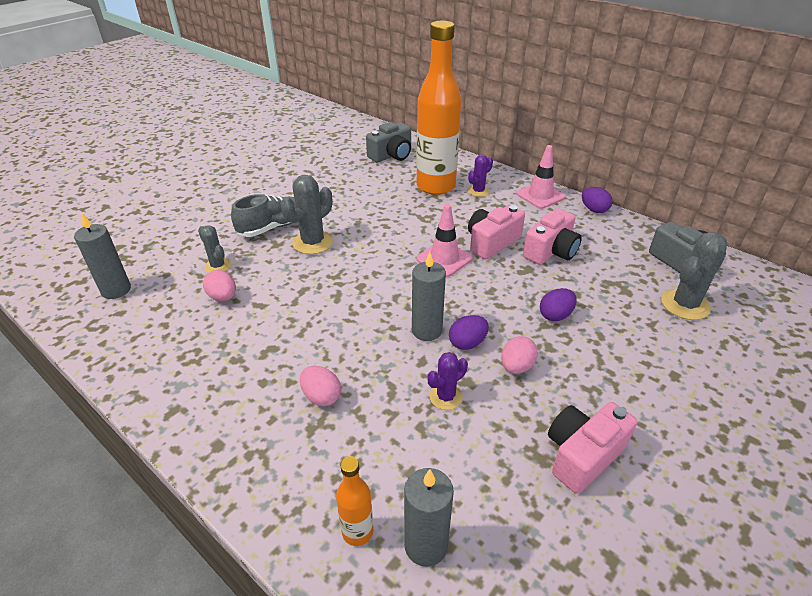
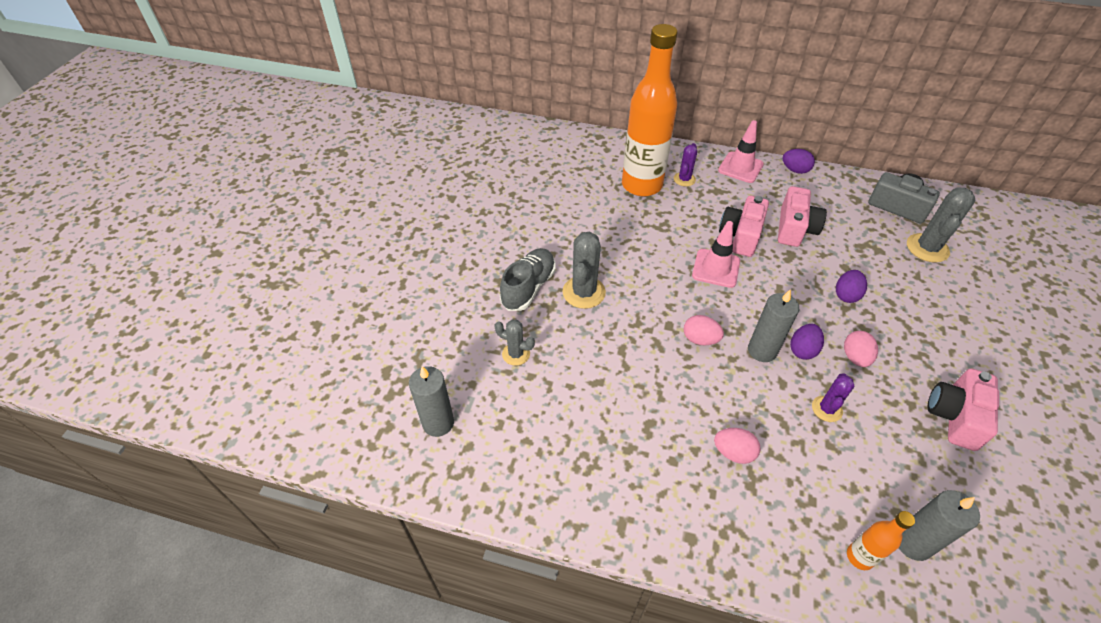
camera: 25 degrees left, 10 degrees up
(223, 297) = (555, 387): pink egg -> pink egg (700, 339)
(391, 155) = (568, 158): grey camera -> none

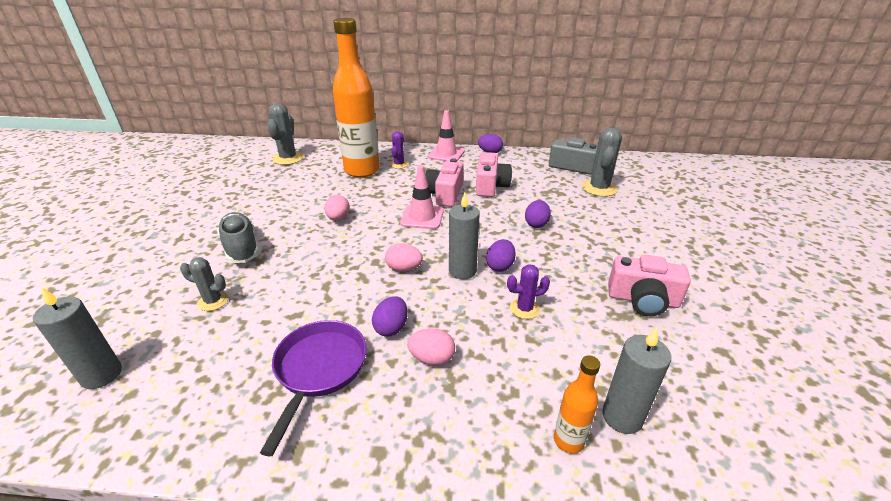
camera: 10 degrees left, 15 degrees down
(528, 287) = (241, 247): grey shoe -> grey shoe turned 45 degrees counterclockwise
(584, 292) = (296, 246): grey cactus -> grey cactus (288, 158)
(628, 448) = (319, 370): none -> purple pan
(692, 411) = (391, 328): none -> purple egg
(827, 409) = (524, 309): purple cactus -> purple cactus turned 60 degrees clockwise
(855, 357) = (547, 266): pink egg -> pink egg (338, 218)
(955, 416) = (643, 300): pink camera -> pink camera turned 90 degrees counterclockwise

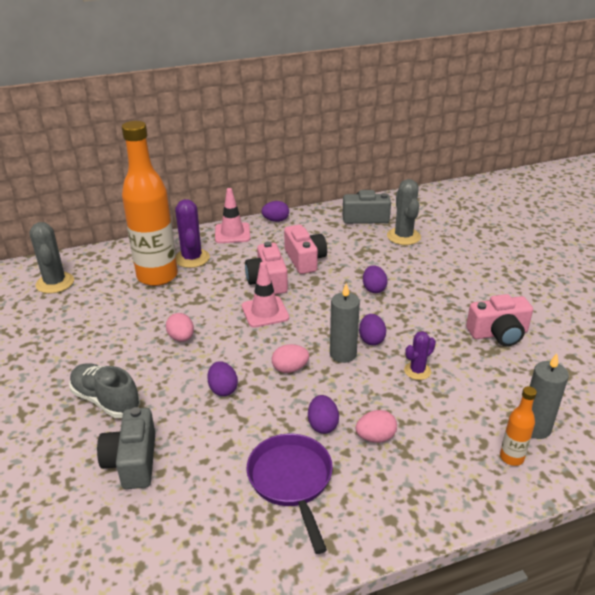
camera: 25 degrees left, 0 degrees up
(101, 375) = (92, 564): grey candle -> none
(213, 301) = (132, 461): grey cactus -> grey camera
(334, 267) = (223, 389): none -> purple egg
(399, 164) = (192, 258): purple cactus -> purple cactus, size x1.66

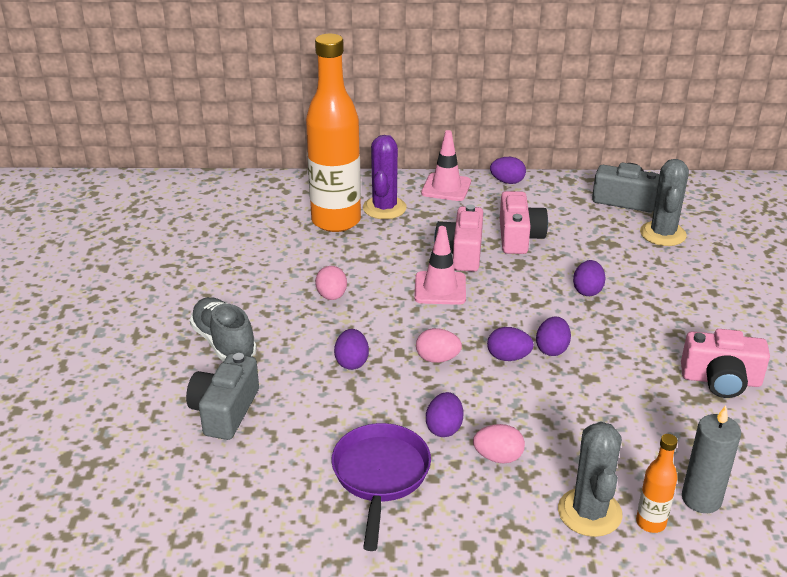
camera: 20 degrees right, 0 degrees up
(55, 283) = (222, 205): grey cactus -> grey cactus (589, 512)
(343, 354) = (508, 357): grey candle -> purple egg
(417, 371) = (589, 398): purple cactus -> none

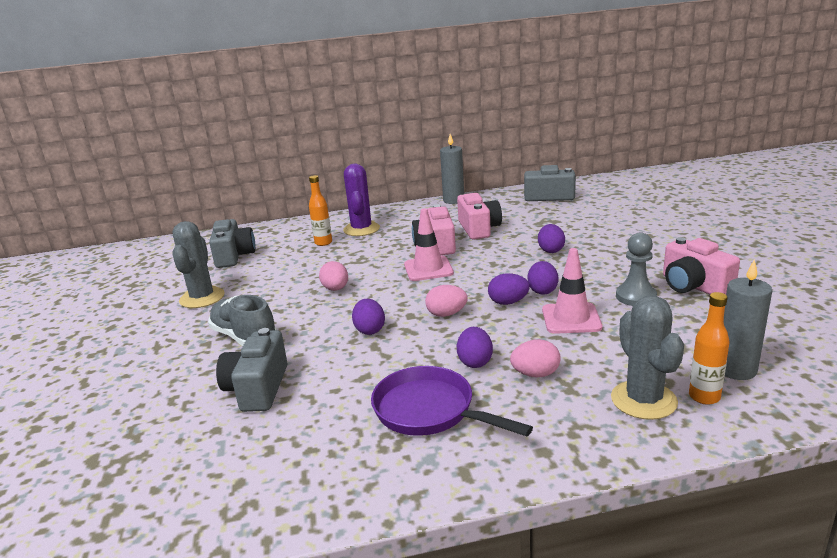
camera: 10 degrees left, 10 degrees down
(233, 220) = (234, 256): none -> grey camera
(336, 221) = (323, 243): orange bottle -> orange bottle, size x0.42
(380, 476) = (430, 411): purple pan -> purple pan turned 45 degrees counterclockwise
(446, 187) = (407, 210): pink traffic cone -> pink traffic cone (571, 319)
(507, 182) = (453, 200): purple egg -> grey candle
(649, 381) = (635, 297): none -> grey pawn
(663, 234) = (589, 210): grey cactus -> grey cactus (202, 298)
(721, 380) = (693, 286): pink camera -> pink camera turned 60 degrees clockwise

